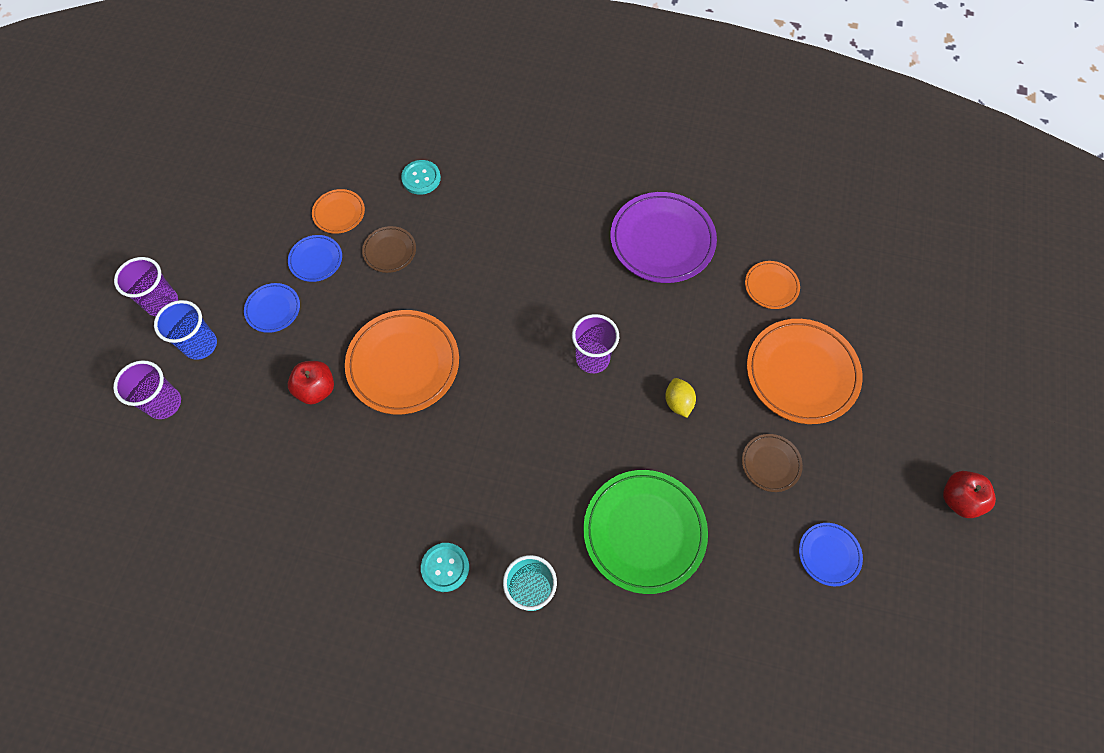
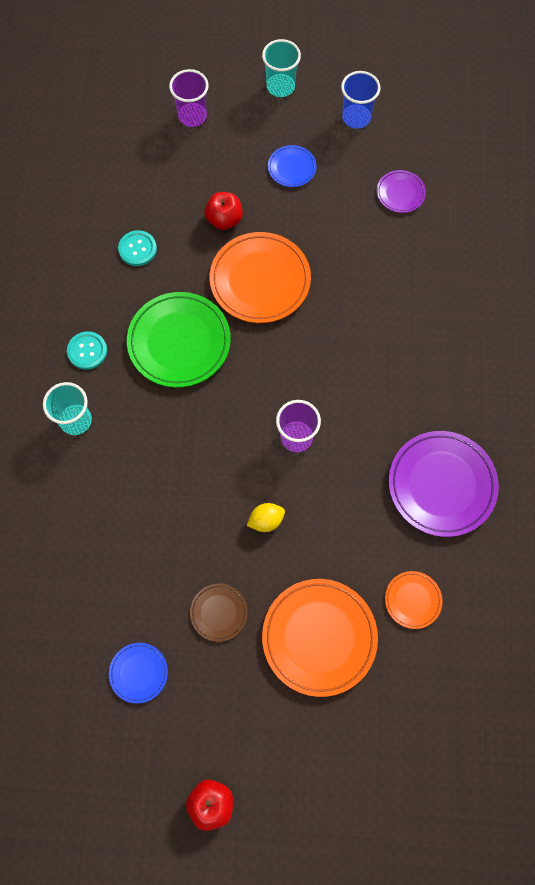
camera: 80 degrees right, 5 degrees up
(162, 303) = (280, 87): purple cup -> turquoise cup
(200, 345) = (248, 125): blue cup -> blue cup (356, 117)
(316, 260) = (347, 187): blue plate -> none
(339, 213) = (400, 193): orange plate -> purple plate
(389, 251) = (370, 243): brown plate -> none
(421, 178) = (457, 252): turquoise button -> turquoise button (137, 249)
(644, 532) = (138, 505): green plate -> green plate (179, 342)

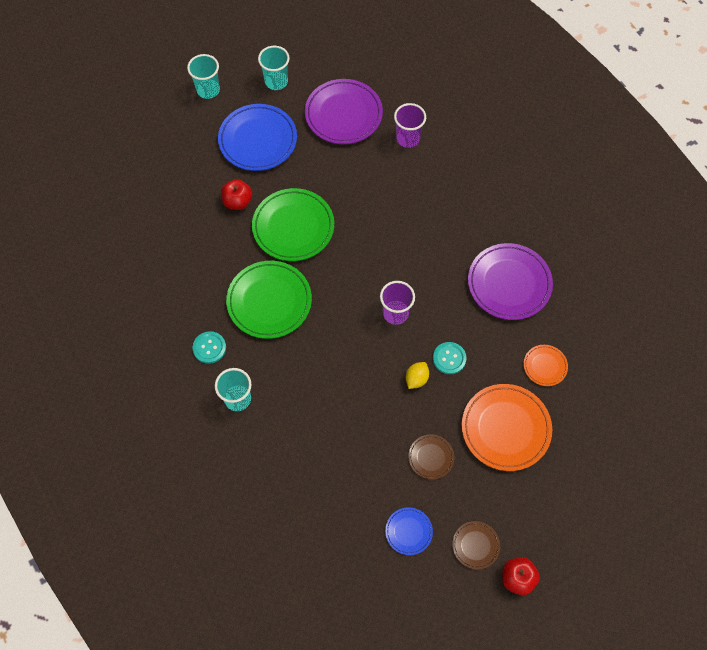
camera: 35 degrees left, 5 degrees down
(137, 249) = (191, 257): turquoise button -> turquoise button (449, 358)
(192, 116) = (160, 145): purple cup -> purple cup (408, 138)
(194, 737) = (475, 545): none -> brown plate
(260, 280) = (293, 227): orange plate -> green plate
(292, 168) = (258, 140): blue plate -> blue plate, size x1.98
(356, 117) = (276, 81): blue cup -> turquoise cup
(400, 193) = (343, 114): purple plate -> purple plate, size x1.98

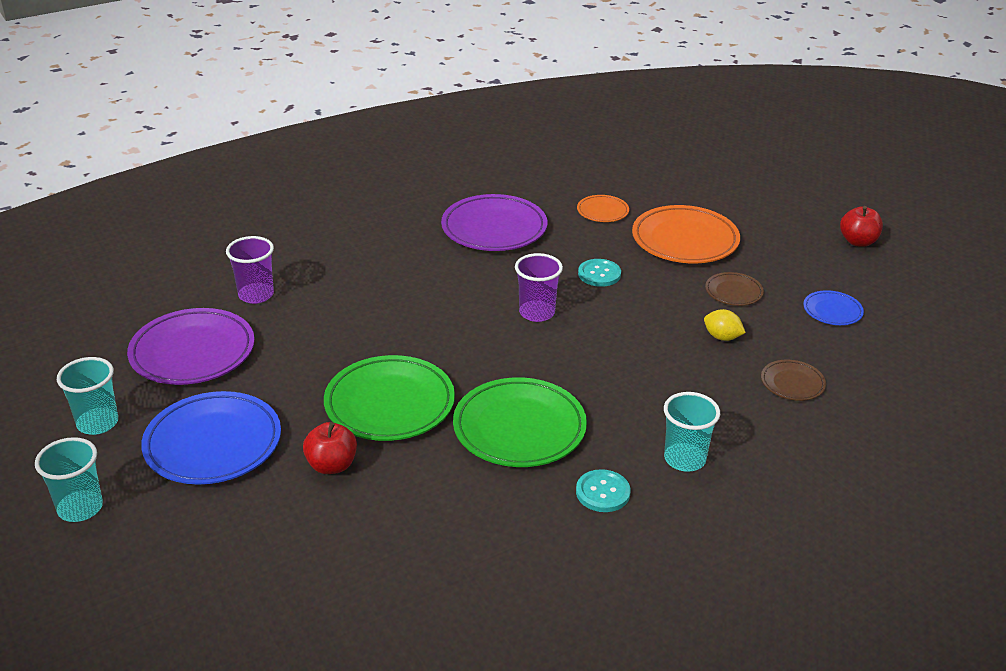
camera: 90 degrees left, 30 degrees down
(416, 379) = (630, 299): yellow lemon -> yellow lemon (722, 337)
(475, 545) = (831, 266): brown plate -> brown plate (792, 383)

